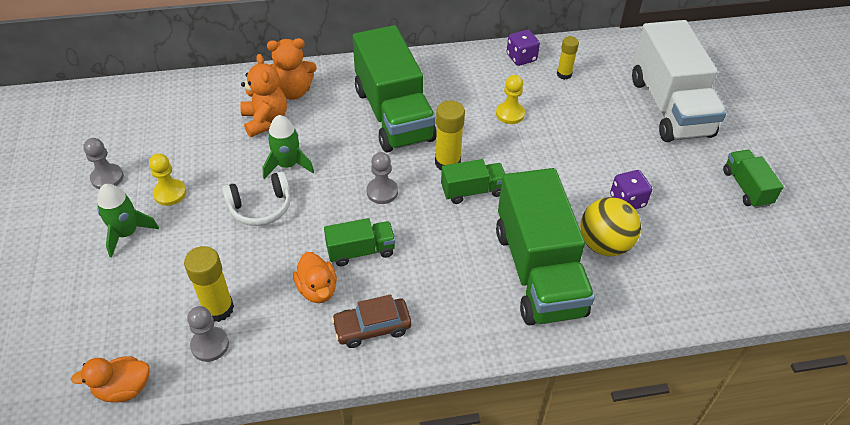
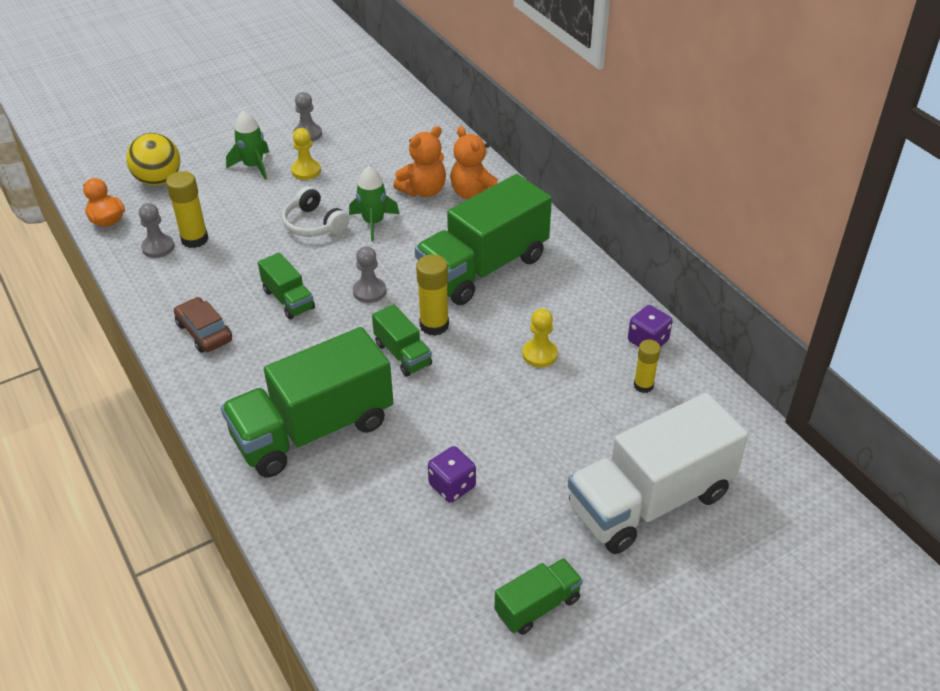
camera: 70 degrees right, 5 degrees down
(317, 289) = (234, 287): orange duck -> none
(604, 244) = (374, 477): yellow ball -> yellow ball (159, 180)

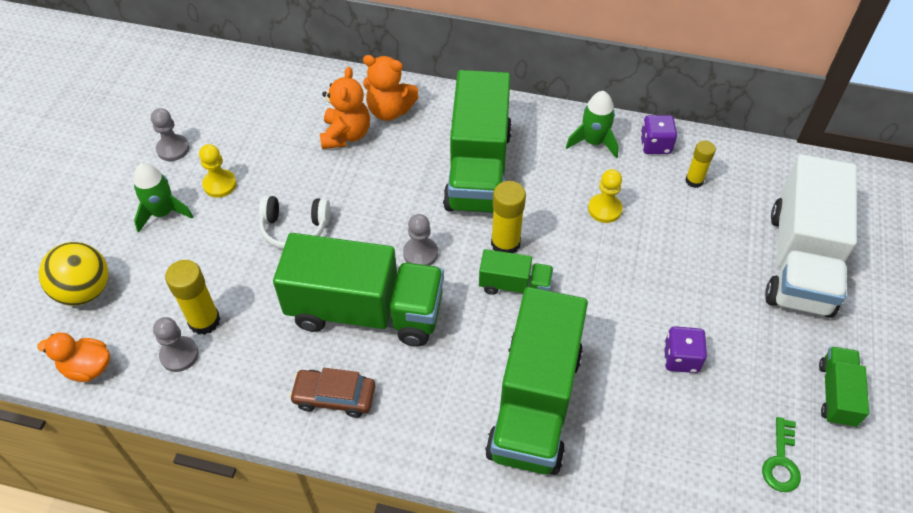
camera: 45 degrees left, 10 degrees up
(288, 299) = (365, 311): green truck -> green truck, size x2.11
(373, 222) = (343, 191): green rocket -> green rocket (593, 142)
(426, 607) = (781, 461): none -> green key

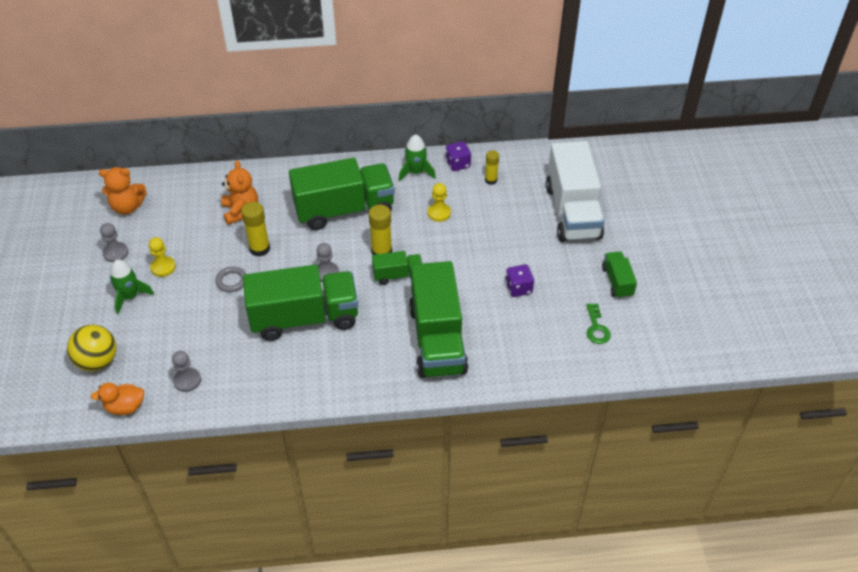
camera: 20 degrees left, 5 degrees down
(204, 321) = (195, 355): yellow glue stick -> yellow glue stick (259, 249)
(294, 228) = (231, 281): white headphones -> grey ring
(334, 397) = (306, 374): brown car -> none
(389, 110) = (265, 187): orange teddy bear -> orange teddy bear (127, 207)
(478, 169) = (344, 210): green truck -> green truck turned 90 degrees counterclockwise

